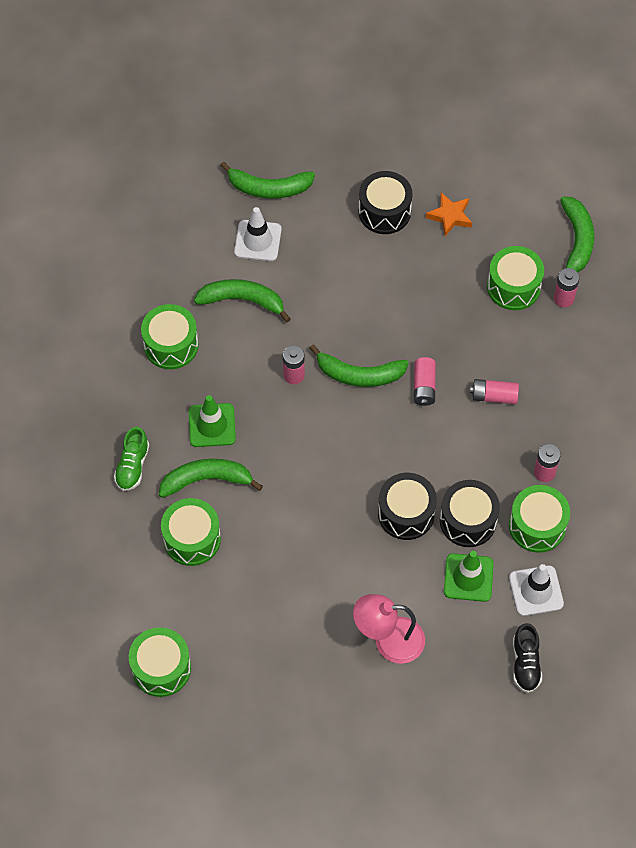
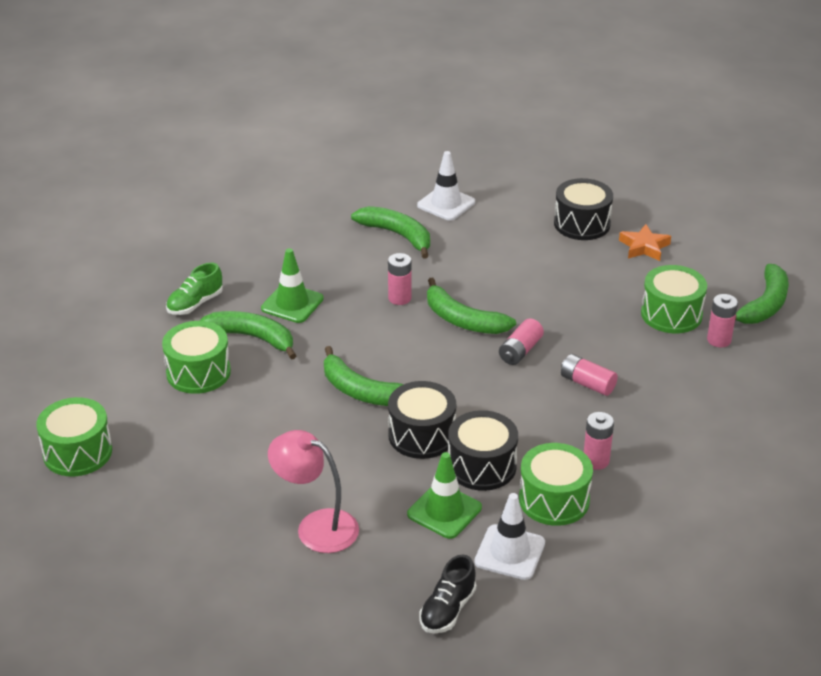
camera: 30 degrees right, 25 degrees down
(171, 345) = (306, 240): green drum -> none
(268, 188) = (485, 176): green banana -> green banana (362, 391)

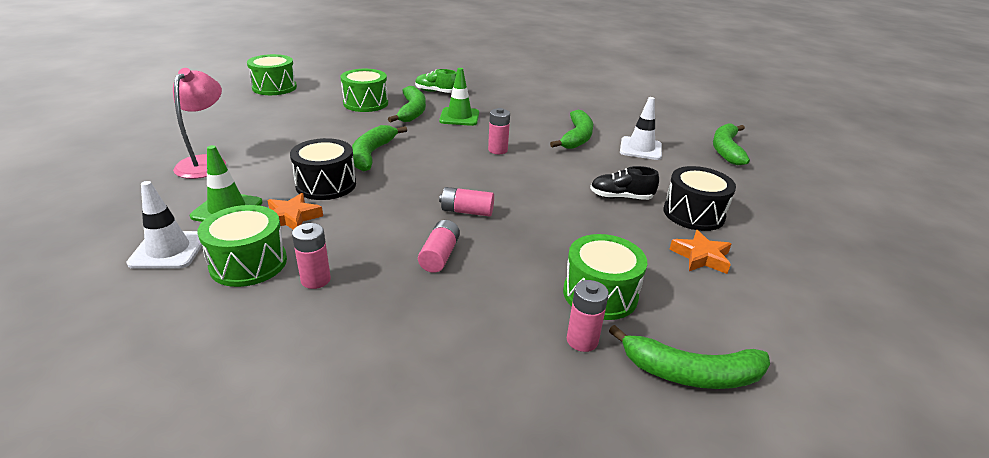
camera: 65 degrees right, 5 degrees down
(447, 610) = (93, 231): black shoe -> black shoe (621, 197)
(462, 320) = (491, 178): green banana -> green banana (726, 150)
(482, 466) = (292, 217): black drum -> orange star

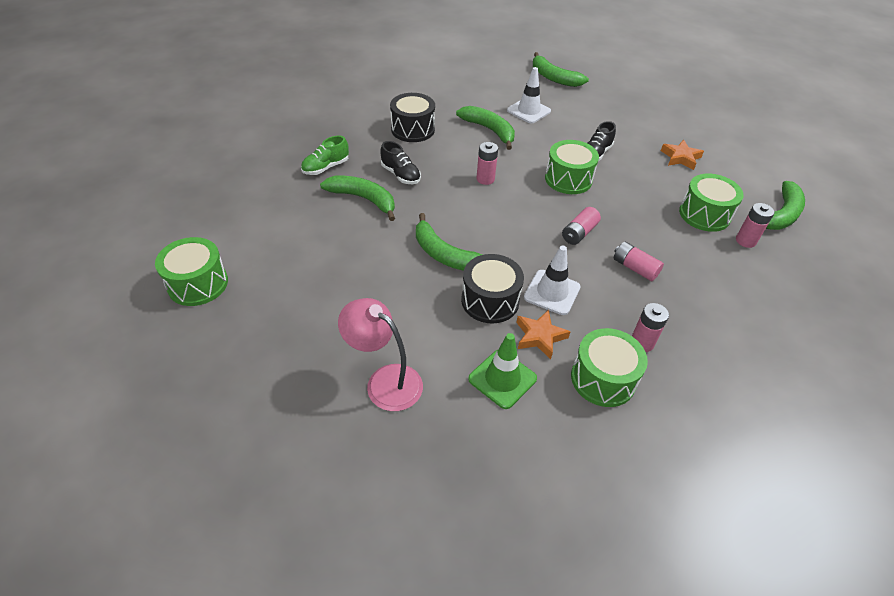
camera: 60 degrees left, 15 degrees up
(168, 250) = (559, 431): white traffic cone -> white traffic cone (552, 292)
(366, 103) = (315, 224): green drum -> green drum (568, 179)
(459, 117) = (400, 175): green traffic cone -> black shoe
(693, 214) = (631, 135): black drum -> black drum (413, 129)

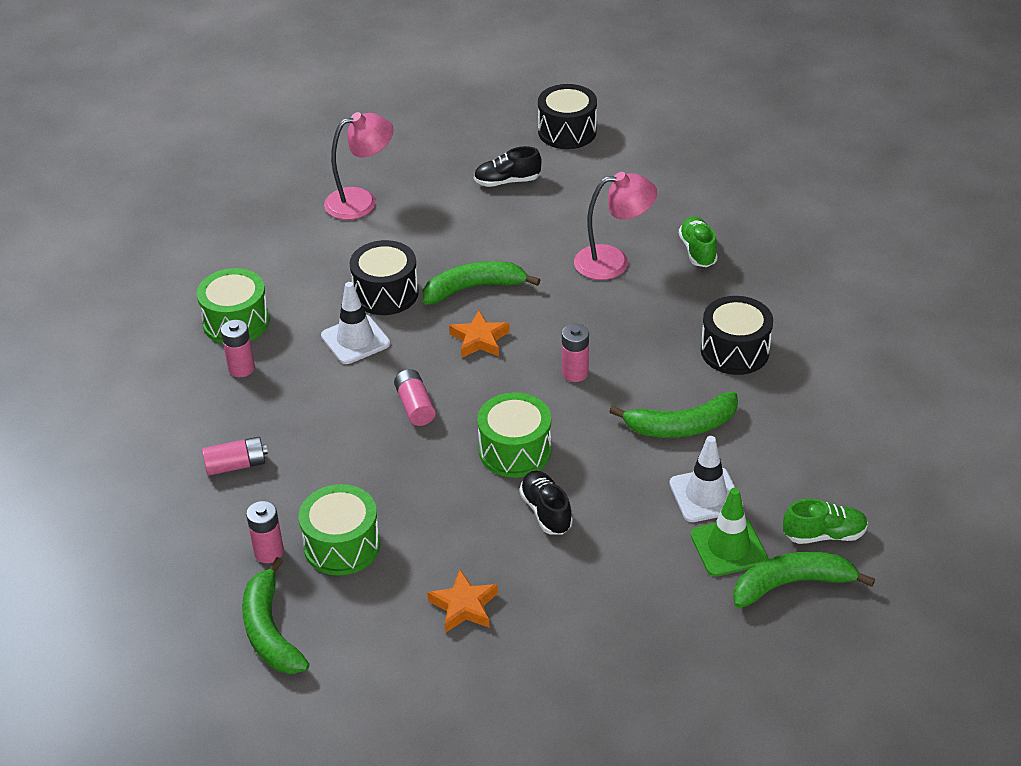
camera: 125 degrees right, 5 degrees down
(198, 284) = (567, 132): green drum -> black drum
(363, 199) = (613, 262): green banana -> pink lamp
(400, 175) = (638, 305): black shoe -> black shoe (507, 181)
(502, 379) = (298, 264): green traffic cone -> green traffic cone (728, 547)
(516, 76) = (824, 535): none -> green shoe
(539, 336) = (315, 306): orange star -> orange star (479, 339)
(634, 268) = (326, 421): pink battery -> pink battery (236, 465)

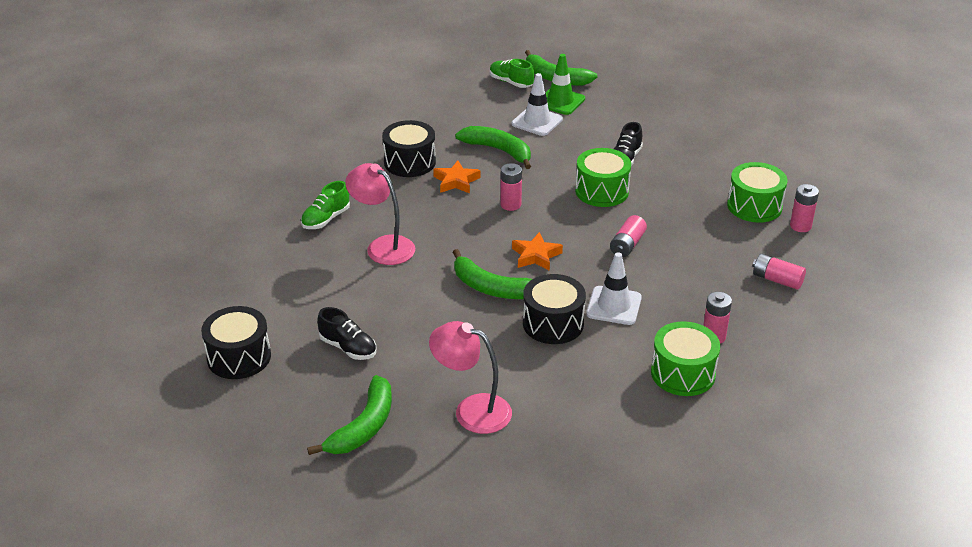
camera: 135 degrees left, 5 degrees down
(270, 630) = (833, 194): green banana -> green banana (363, 426)
(464, 606) = (719, 150): orange star -> orange star (456, 181)

